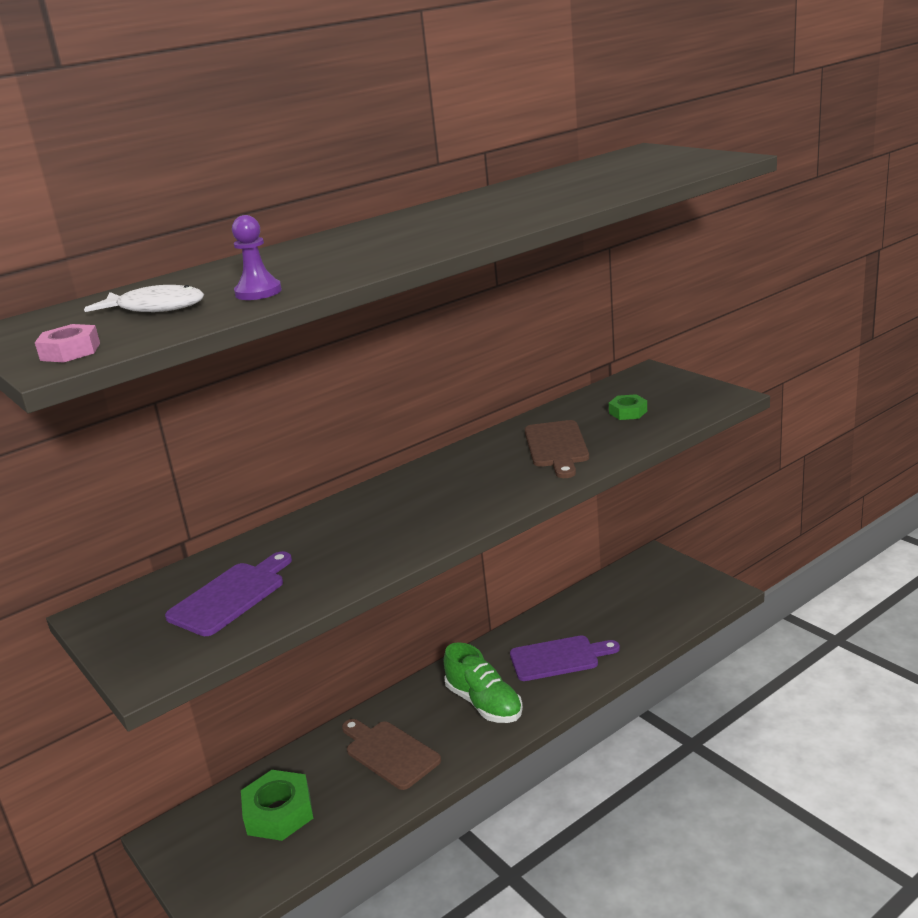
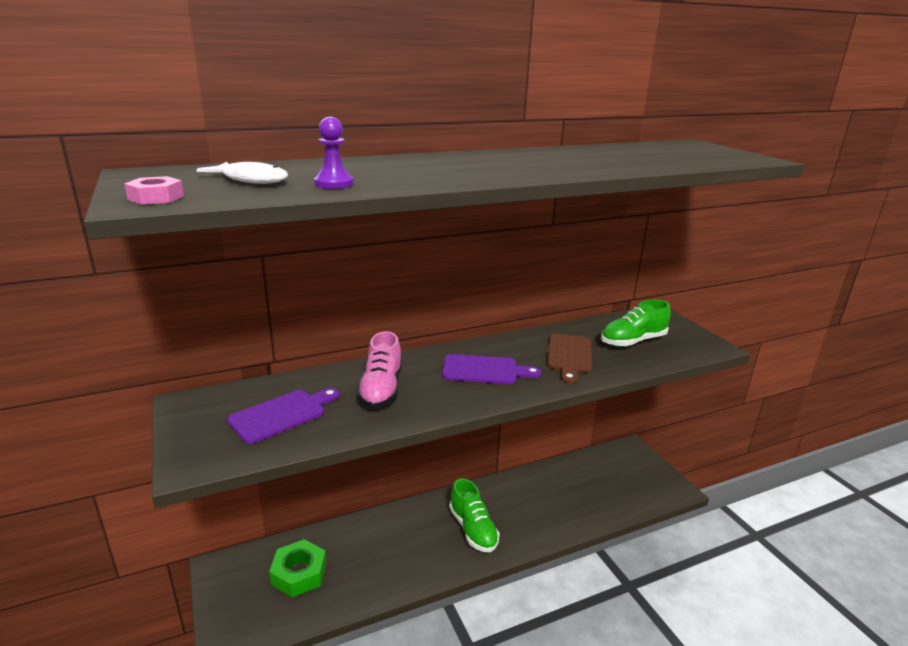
camera: 10 degrees right, 0 degrees up
(341, 540) = (381, 390): none -> pink shoe
(389, 753) = (392, 549): brown cutting board -> none
(559, 658) = (538, 508): purple cutting board -> purple cutting board (484, 370)
(628, 412) = (632, 341): green nut -> green shoe

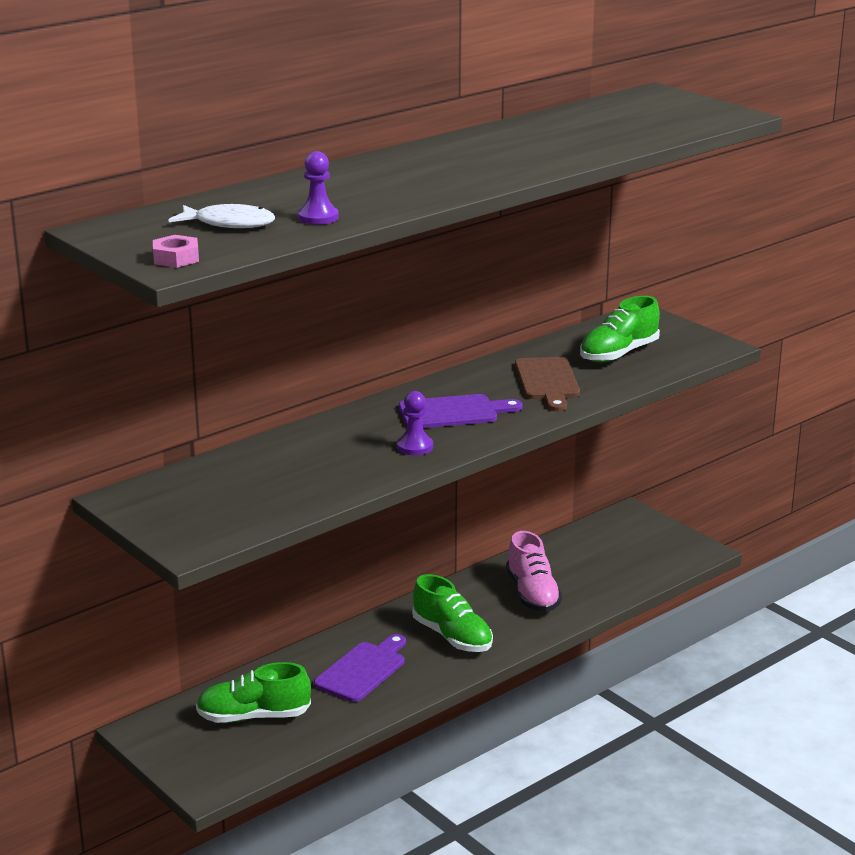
camera: 15 degrees left, 0 degrees up
(282, 414) = (248, 491): purple cutting board -> purple cutting board (363, 670)
(299, 573) = (253, 716): green nut -> green shoe
(381, 390) = (344, 450): pink shoe -> pink shoe (532, 594)
(437, 396) = (414, 447): none -> purple pawn

